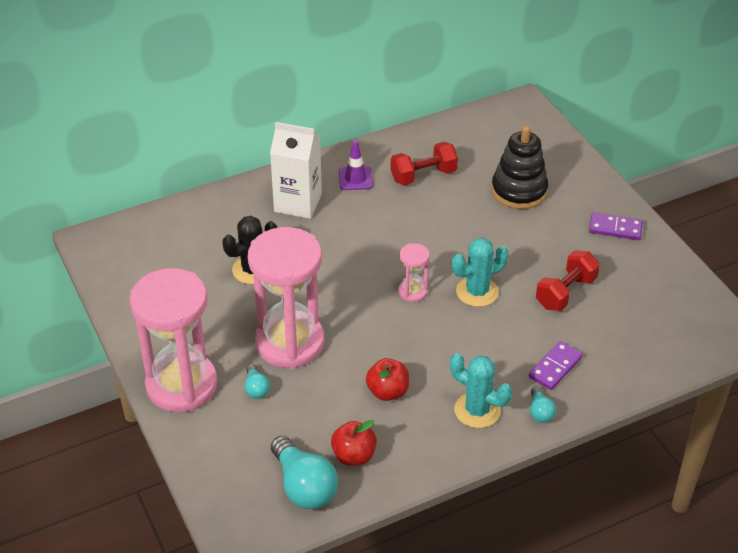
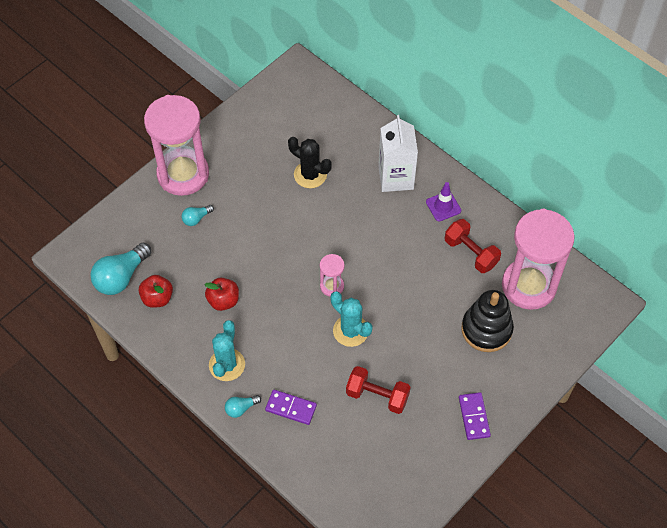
camera: 70 degrees right, 15 degrees up
(289, 342) = (247, 223): pink hourglass -> pink hourglass (529, 286)

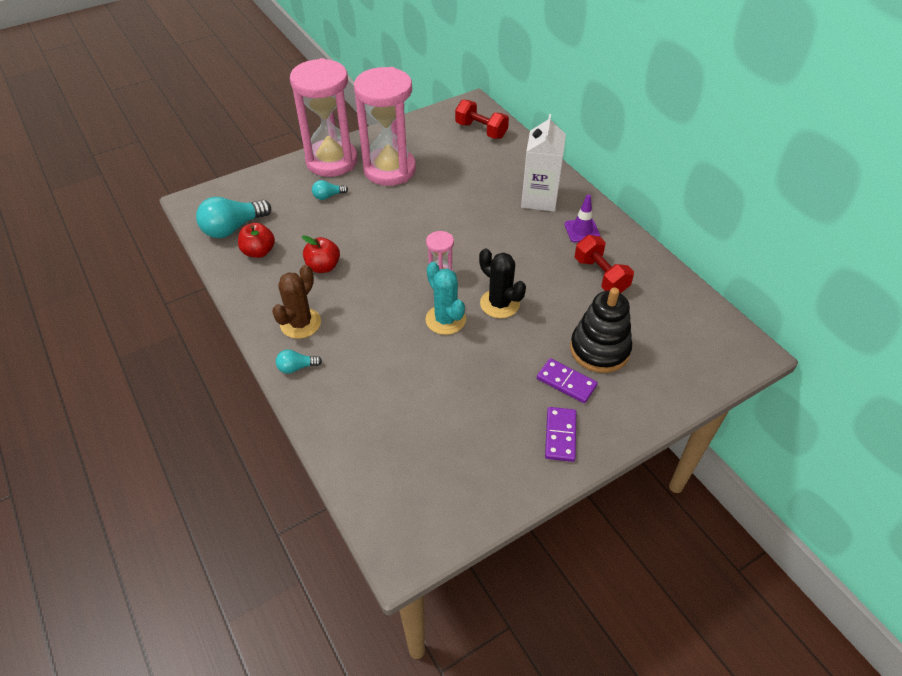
camera: 15 degrees right, 10 degrees down
(227, 365) = (300, 323): turquoise cactus -> brown cactus
(291, 408) = (351, 379): purple domino -> purple domino (566, 382)
(310, 175) = (453, 182): black cactus -> black cactus (499, 304)
(377, 396) = (452, 388): red dumbbell -> red dumbbell (481, 130)
(529, 286) = (659, 318): pink hourglass -> pink hourglass (389, 170)

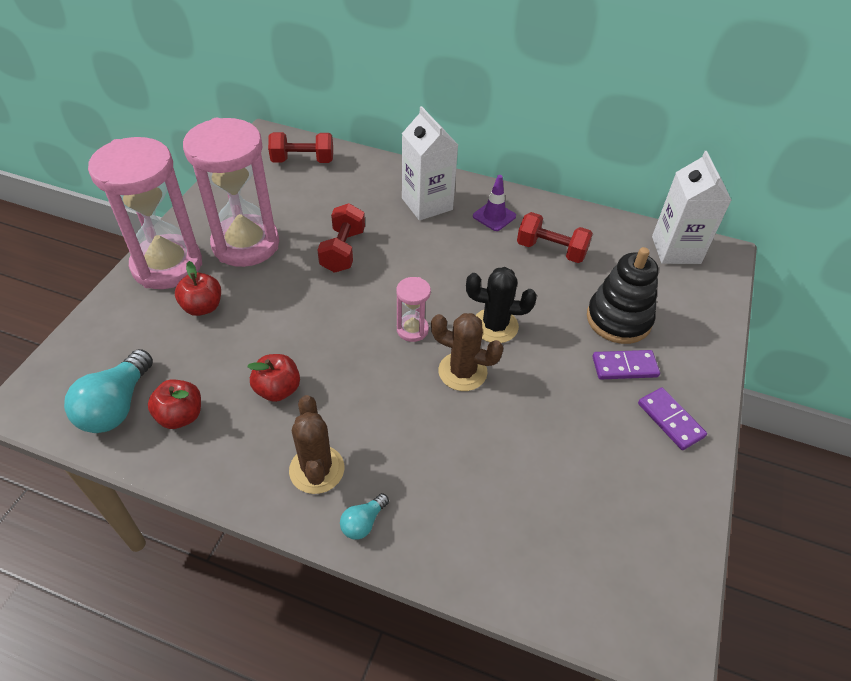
camera: 40 degrees left, 0 degrees up
(328, 196) = (203, 307): turquoise light bulb -> red apple
(445, 319) = (462, 372): turquoise cactus -> brown cactus
(447, 203) = (343, 251): none -> red dumbbell
(711, 327) = (676, 250): none -> white carton

